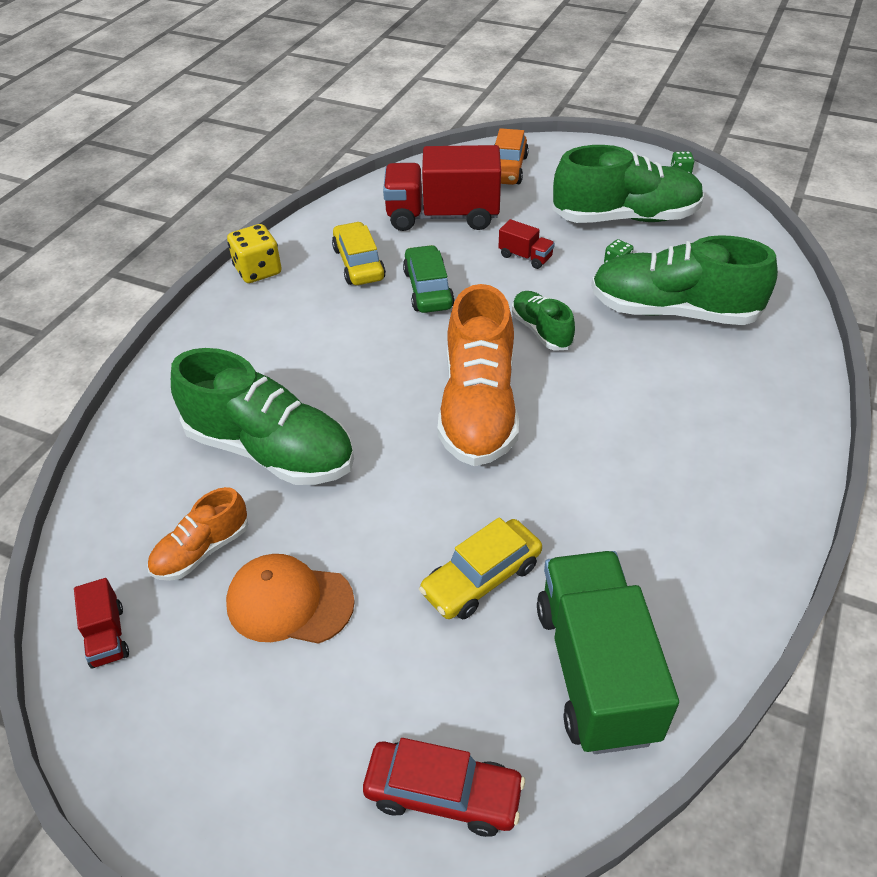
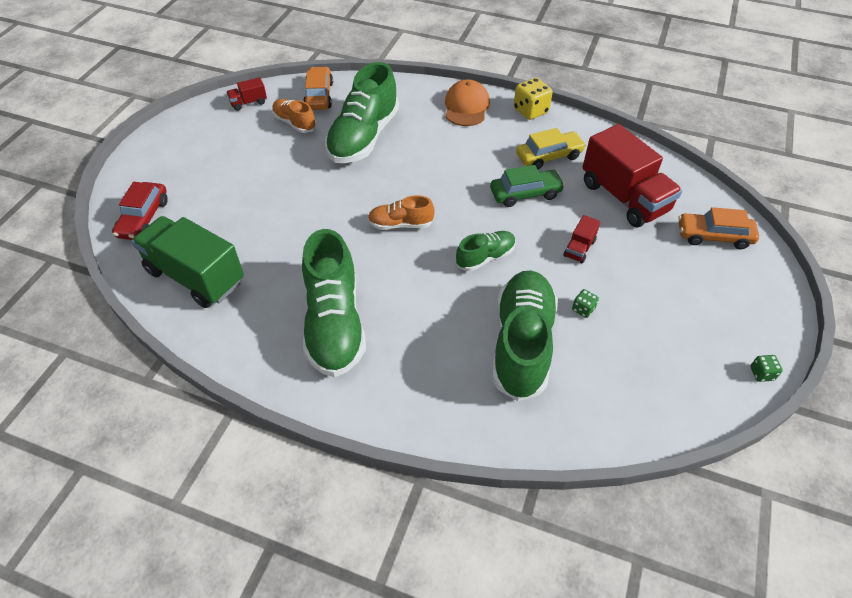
camera: 85 degrees right, 5 degrees up
(128, 516) = (319, 95): none -> orange car
(289, 602) = (258, 157): orange cap -> orange cap (466, 106)
(442, 216) = (624, 197): red truck -> red truck turned 150 degrees clockwise
(478, 408) = (400, 224): orange shoe -> orange shoe, size x0.51
(481, 578) = (263, 229): yellow car -> none
(595, 670) = (195, 276): green truck -> green truck turned 135 degrees counterclockwise
(625, 218) = (659, 320): green shoe -> green shoe (334, 323)

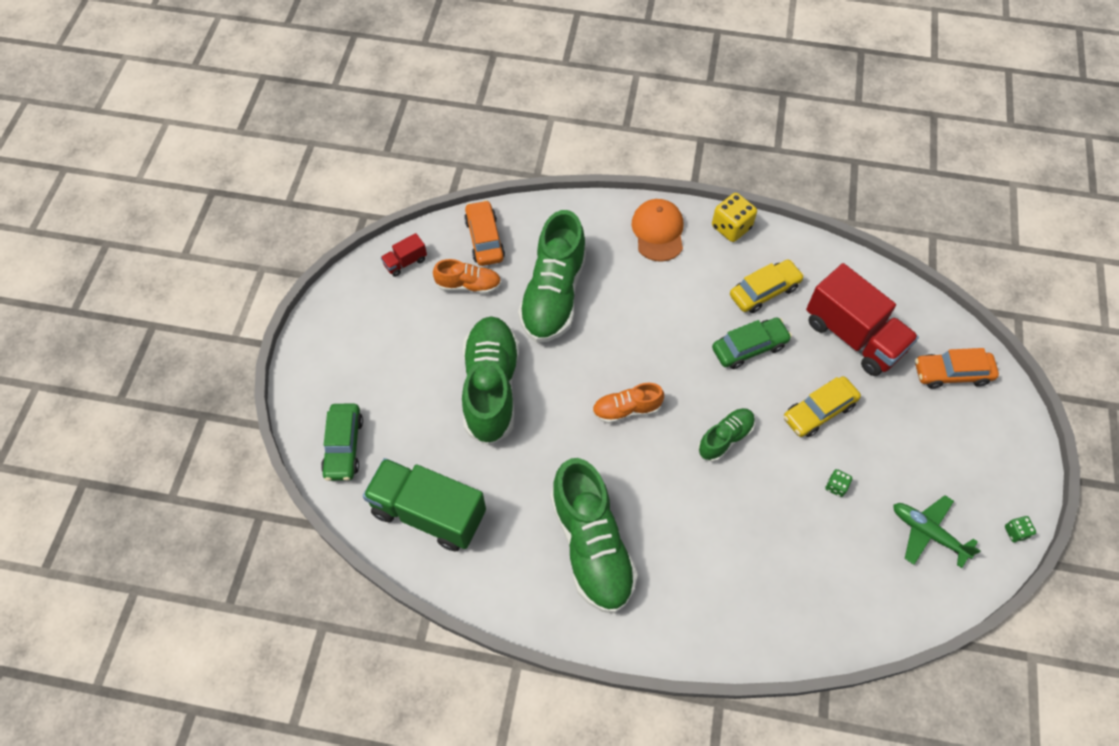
camera: 10 degrees left, 10 degrees up
(143, 218) = (344, 446): red car -> green car
(294, 123) = (469, 285): orange shoe -> orange shoe turned 150 degrees clockwise
(522, 343) = (784, 537): green shoe -> green shoe (491, 387)
(579, 248) = (819, 411): red truck -> yellow car
(669, 361) = (927, 533): none -> green plane

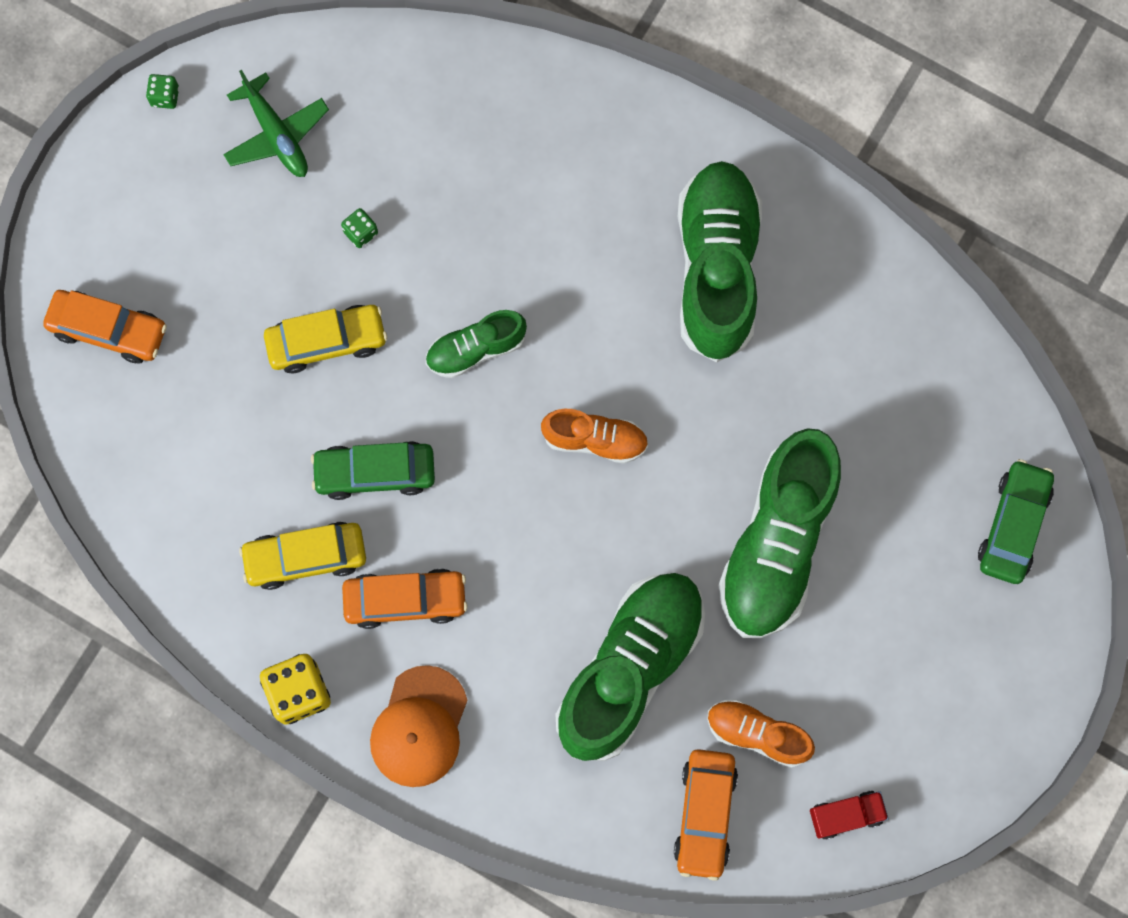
camera: 160 degrees left, 15 degrees up
(428, 513) = (919, 387): green truck -> none
(697, 288) = (405, 600): none -> orange car
(853, 336) = (214, 436): red truck -> none

